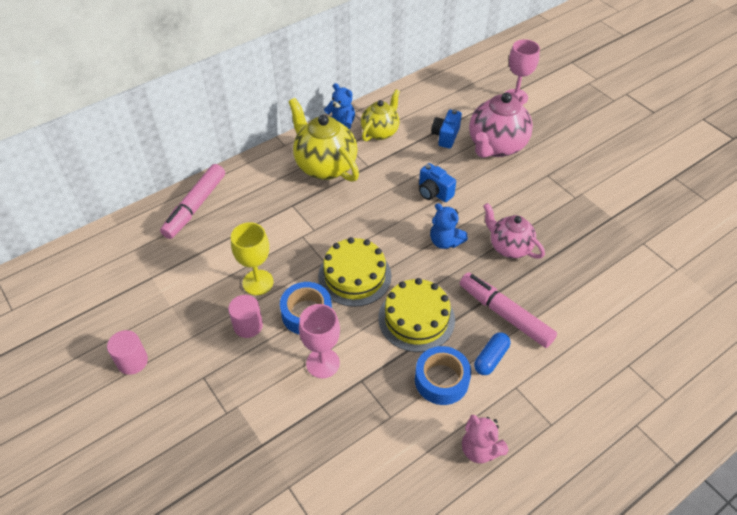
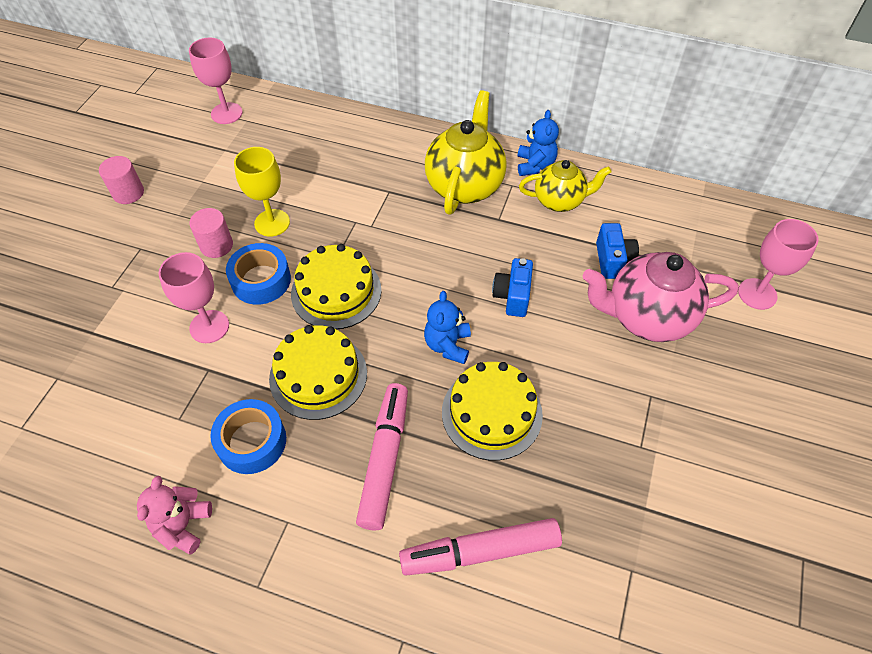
camera: 55 degrees right, 5 degrees up
(111, 258) = (226, 113): none -> pink goblet
(195, 206) = (328, 127): pink marker -> pink marker (480, 551)
(445, 136) = (612, 260): blue camera -> blue camera turned 105 degrees clockwise
(491, 358) = (311, 476): blue capsule -> none
(509, 247) = (491, 413): pink teapot -> yellow cake

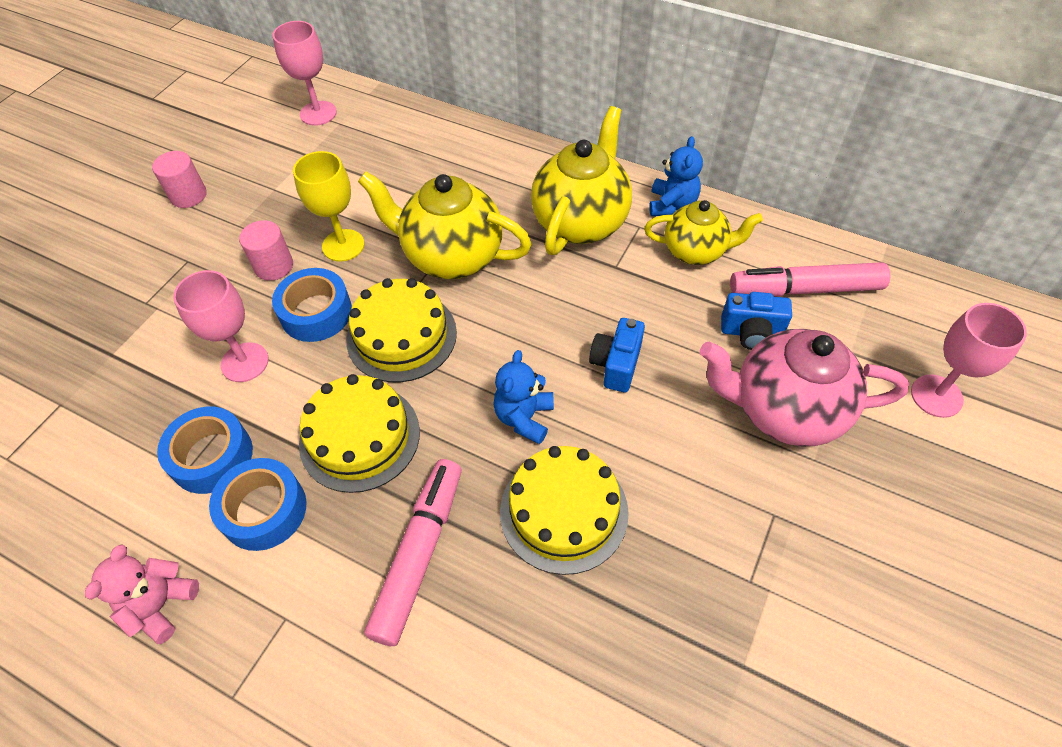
camera: 10 degrees right, 0 degrees up
(198, 405) = (212, 456): none -> blue tape
(365, 223) = (452, 256): none -> yellow teapot
(480, 551) = (516, 693): pink marker -> pink marker (805, 289)
(612, 260) = (751, 333): blue camera -> blue camera turned 90 degrees clockwise

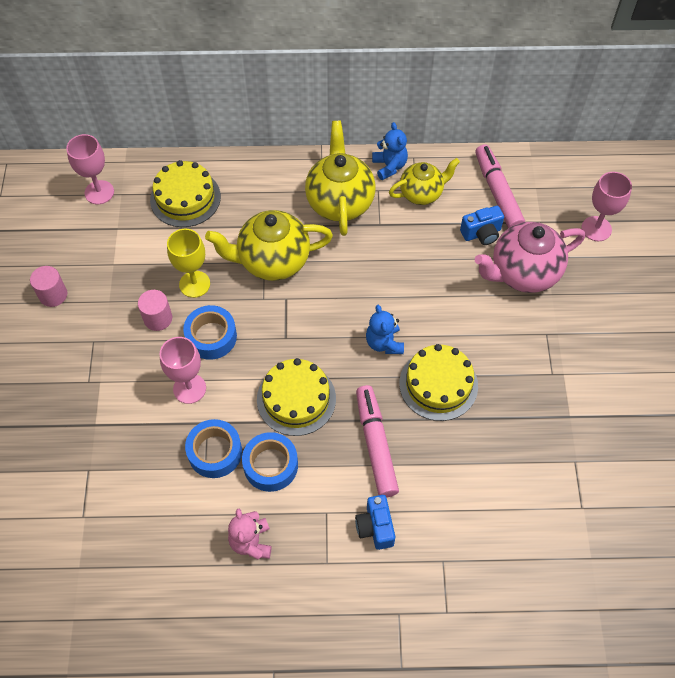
camera: 30 degrees left, 5 degrees up
(401, 336) = (277, 327): yellow cake -> yellow cake (185, 198)
(616, 365) = (417, 287): blue camera -> blue camera (375, 527)
(805, 289) = (497, 192): pink marker -> pink marker turned 105 degrees clockwise

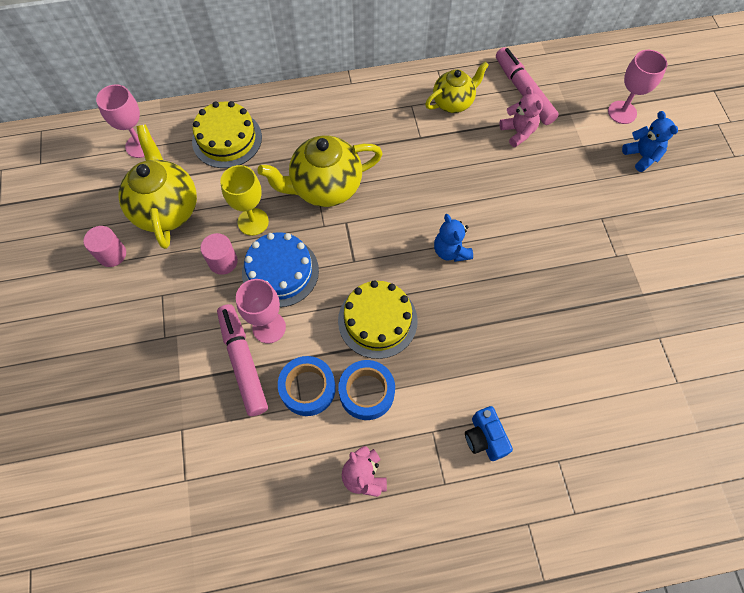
camera: 10 degrees left, 5 degrees up
(211, 337) = (280, 271): blue tape -> blue cake
(340, 202) = (377, 122): yellow teapot -> yellow teapot (167, 209)
(375, 444) = (465, 353): pink marker -> pink marker (243, 362)
(389, 166) = (417, 81): blue teddy bear -> blue teddy bear (641, 156)
(438, 384) = (512, 283): yellow cake -> none
(481, 234) = (518, 132): blue camera -> pink teddy bear
(523, 273) = (565, 164): pink teapot -> none

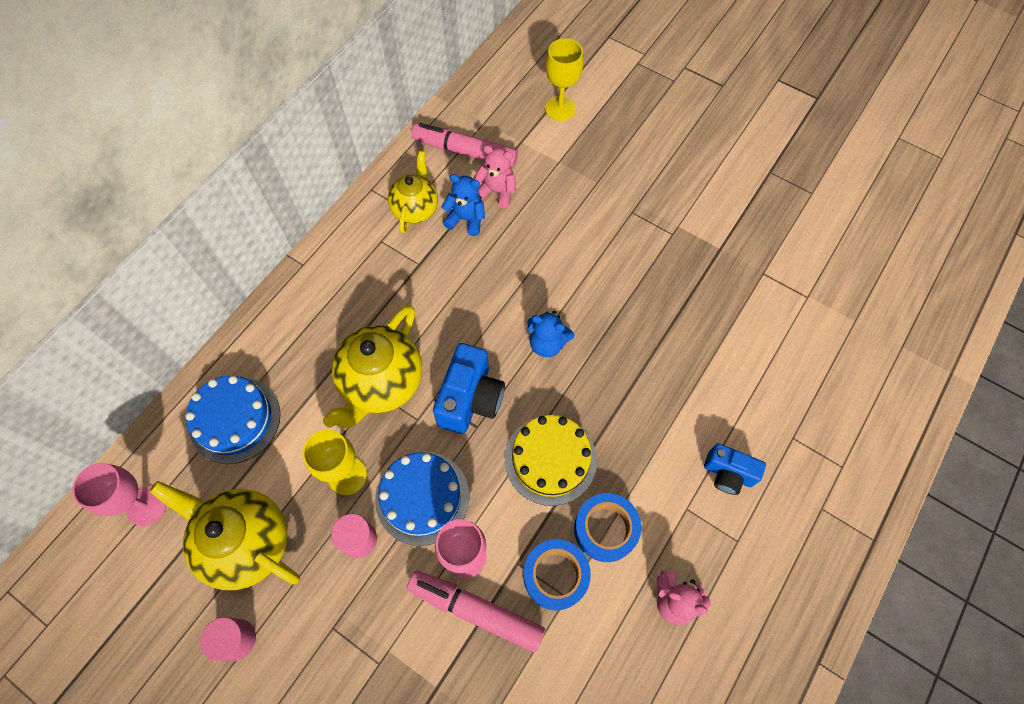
camera: 45 degrees left, 0 degrees up
(227, 139) = (235, 420): yellow cake -> blue cake
(367, 242) = (470, 399): none -> blue camera
(622, 112) = (560, 108): pink goblet -> yellow goblet
(641, 156) = (610, 134): blue teddy bear -> blue teddy bear (466, 219)

